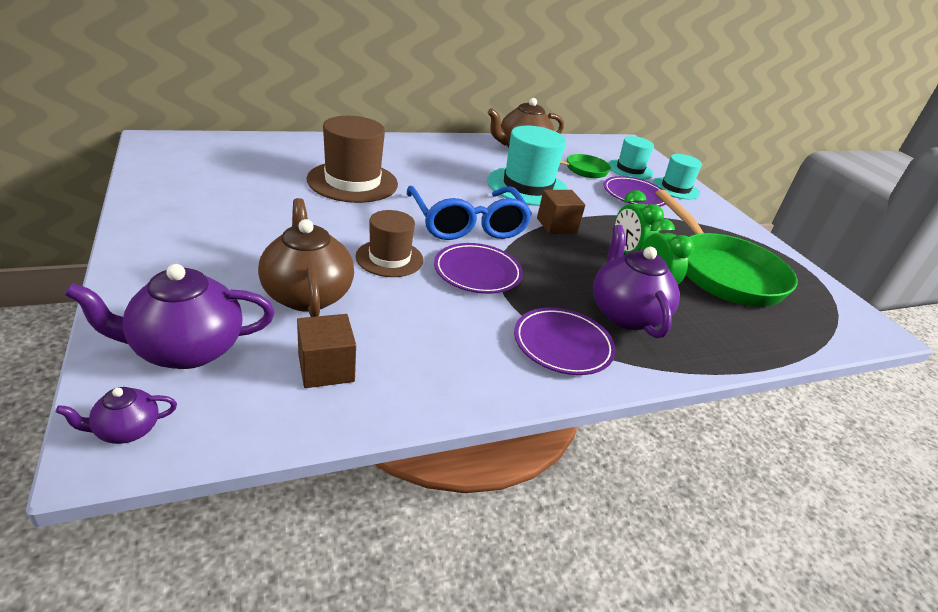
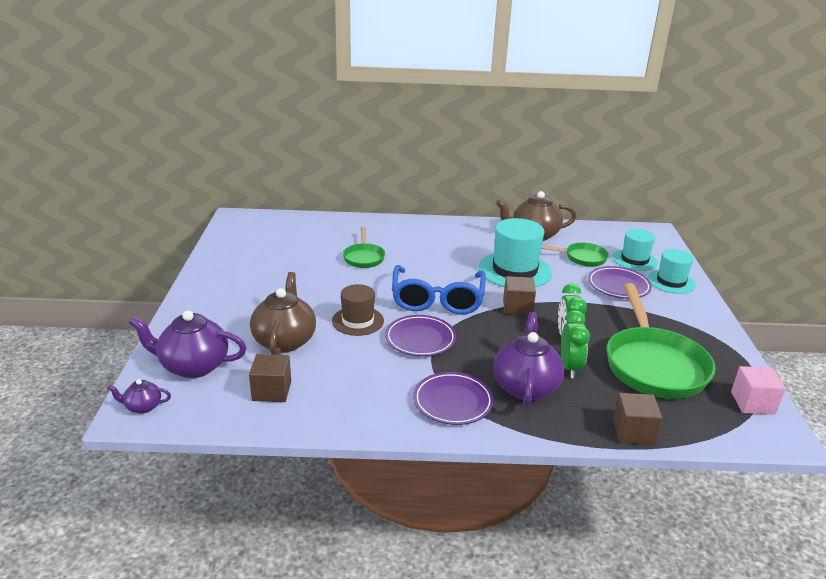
camera: 25 degrees right, 5 degrees down
(352, 182) = (364, 257): brown hat -> green pan
(760, 348) = (633, 432): none -> brown cube
(829, 300) = (752, 403): none -> pink cube

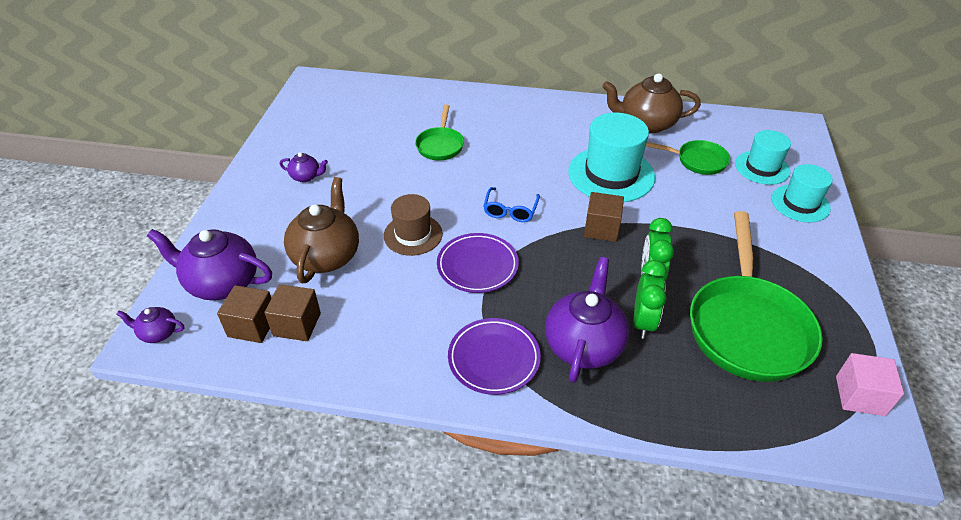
camera: 10 degrees right, 15 degrees up
(249, 285) = (306, 177): none -> purple teapot
(437, 299) = (510, 210): blue glasses -> blue glasses, size x0.49
(618, 286) = (732, 205): purple plate -> none
(633, 432) = (698, 424): brown cube -> brown cube (252, 326)

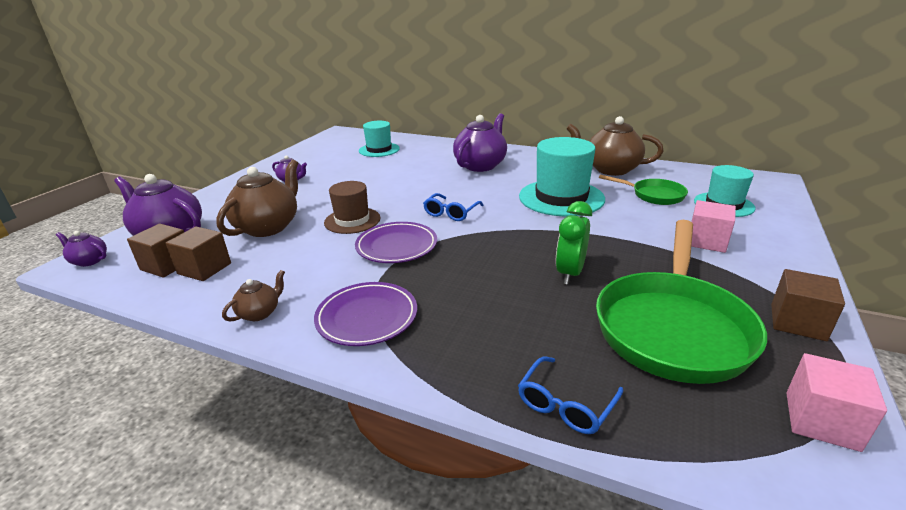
camera: 15 degrees right, 15 degrees down
(391, 370) = (260, 313): none -> brown teapot
(440, 145) = (414, 170): green pan -> none
(583, 345) = (469, 318): purple teapot -> purple teapot (480, 165)
(601, 228) = (534, 232): brown cube -> brown cube (797, 322)
(643, 322) = (546, 308): green clock -> none
(688, 416) = (566, 404): none -> blue glasses
(755, 220) = (706, 241): none -> pink cube
(800, 203) = (763, 233): turquoise hat -> turquoise hat (379, 150)

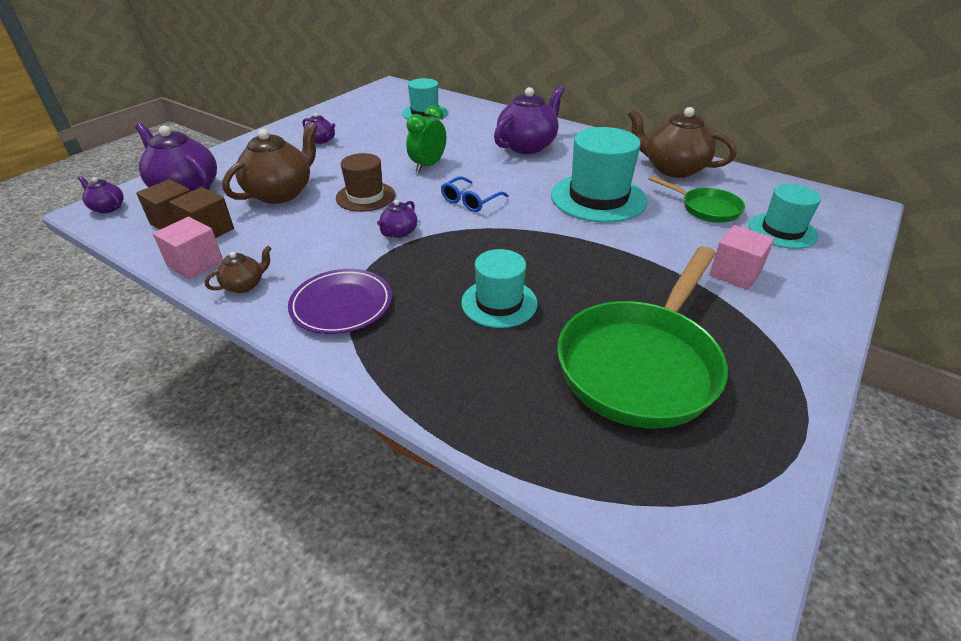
camera: 10 degrees right, 10 degrees up
(396, 246) = (399, 232): purple plate -> purple teapot
(518, 293) = (499, 303): none -> turquoise hat
(566, 404) = (493, 423): blue glasses -> none
(570, 273) = (563, 289): green clock -> green clock (428, 166)
(797, 322) = (781, 380): brown cube -> none
(821, 421) = (740, 484): pink cube -> pink cube (195, 263)

